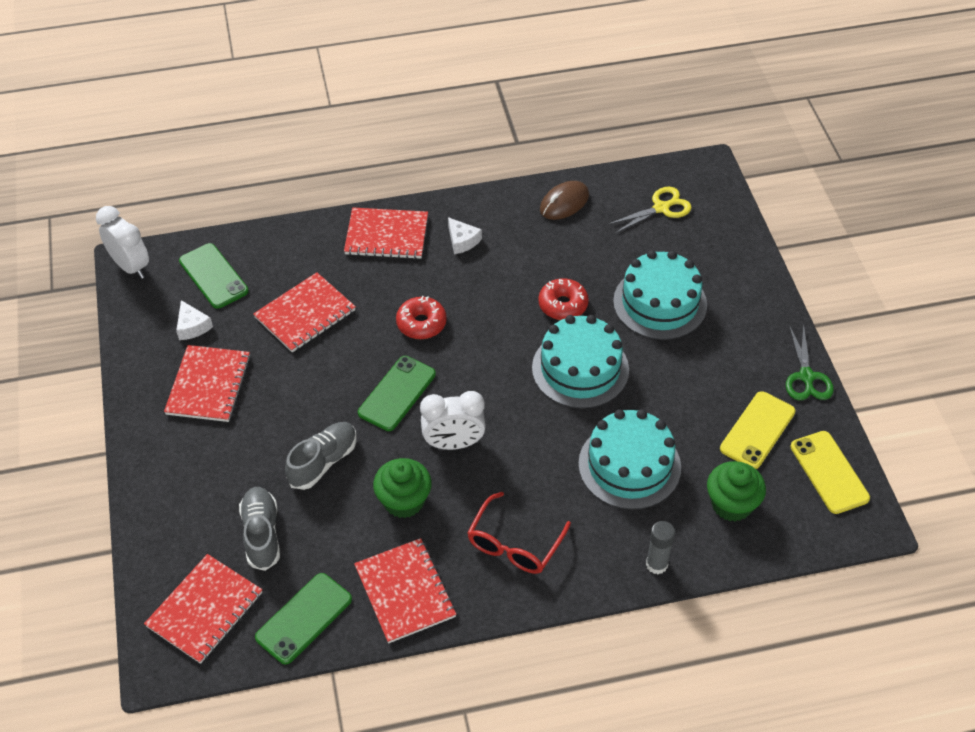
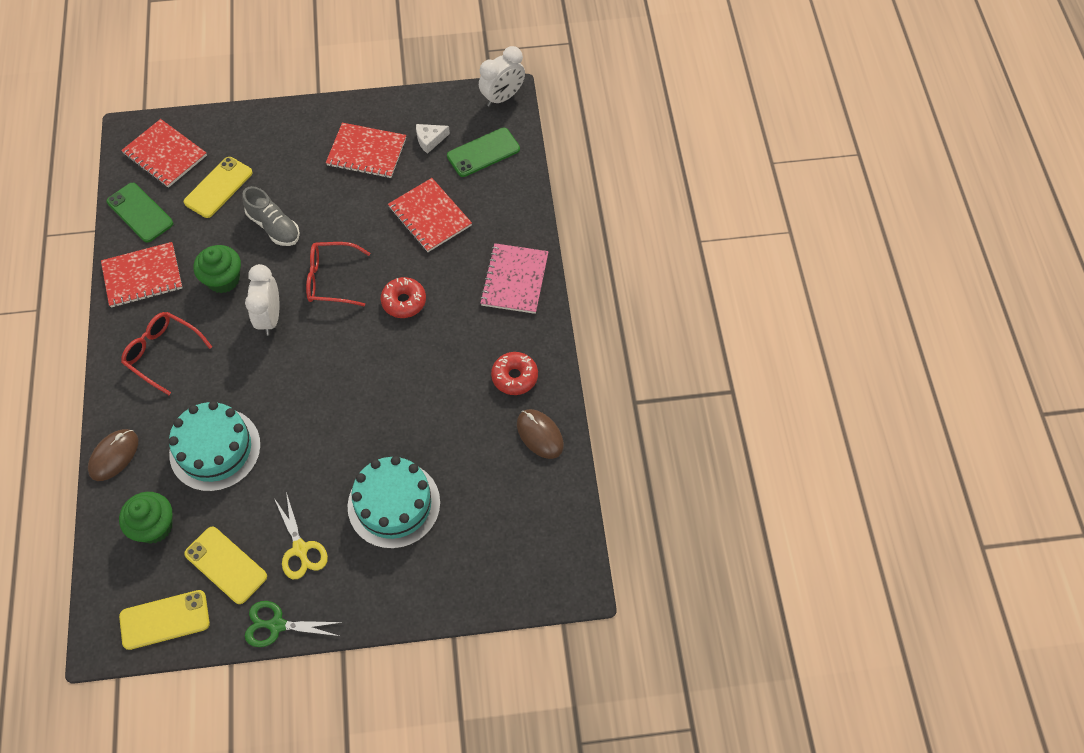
camera: 95 degrees right, 10 degrees up
(262, 534) = (218, 187): grey shoe -> yellow phone
(386, 235) = (514, 280): red notebook -> pink notebook
(397, 393) = (331, 279): green phone -> red glasses
(462, 241) = (499, 340): white cheese -> none
(563, 305) = (406, 418): red donut -> red donut (514, 377)
(580, 369) = (328, 423): turquoise cake -> none
(656, 564) = (114, 456): grey glue stick -> brown mouse
(661, 208) = (521, 526): yellow scissors -> yellow scissors (300, 549)

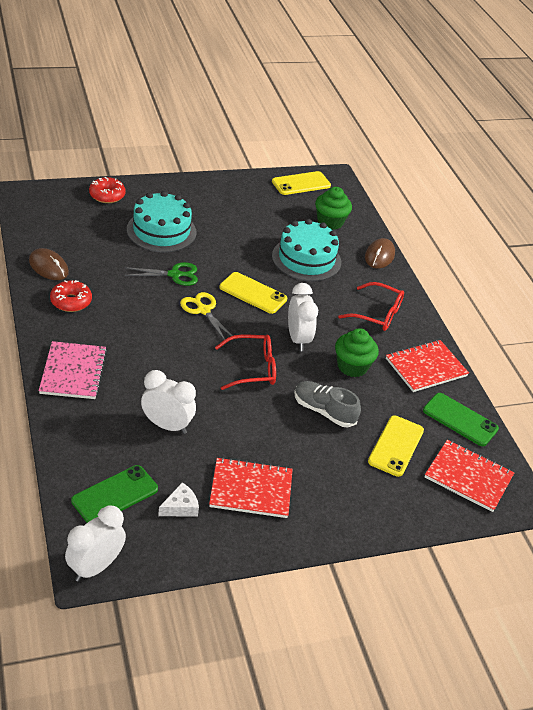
camera: 165 degrees right, 20 degrees down
(226, 565) = (272, 205): yellow phone -> yellow phone (253, 293)
(277, 625) = (227, 180): green scissors -> green scissors (174, 275)
(300, 549) = (223, 211): yellow scissors -> yellow scissors (203, 310)
(404, 301) = (179, 353): red donut -> red donut (107, 195)
(430, 216) = (167, 425): red notebook -> white clock

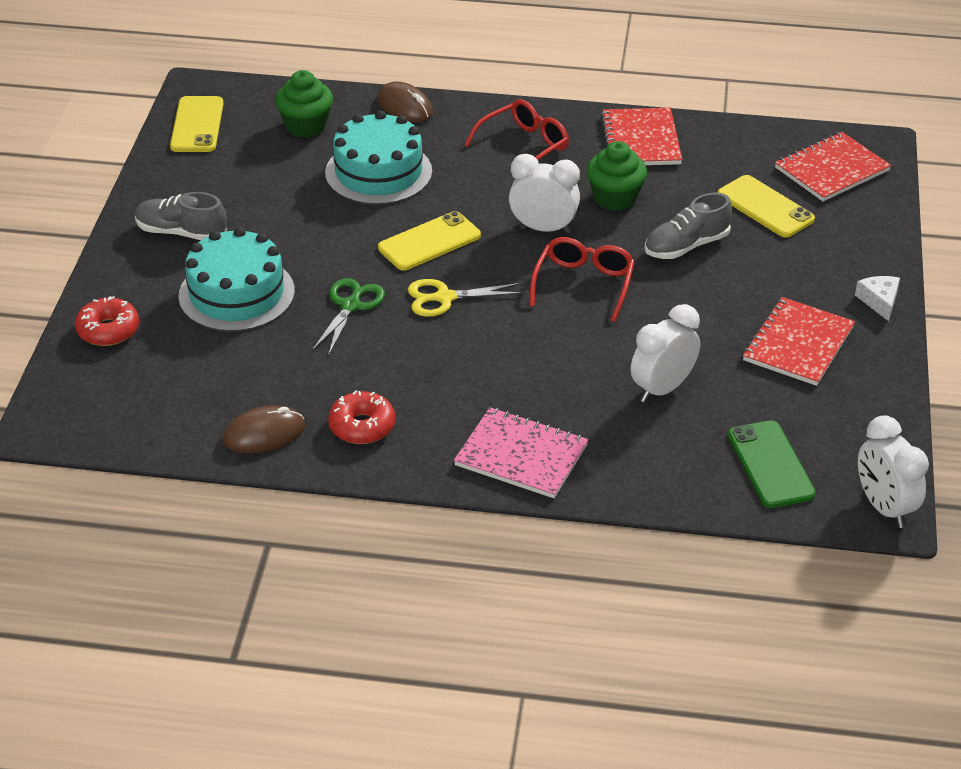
camera: 60 degrees left, 0 degrees up
(180, 507) = (808, 411): white cheese -> white cheese (879, 301)
(202, 200) = (181, 232): none -> grey shoe
(460, 419) = (740, 144): green phone -> none

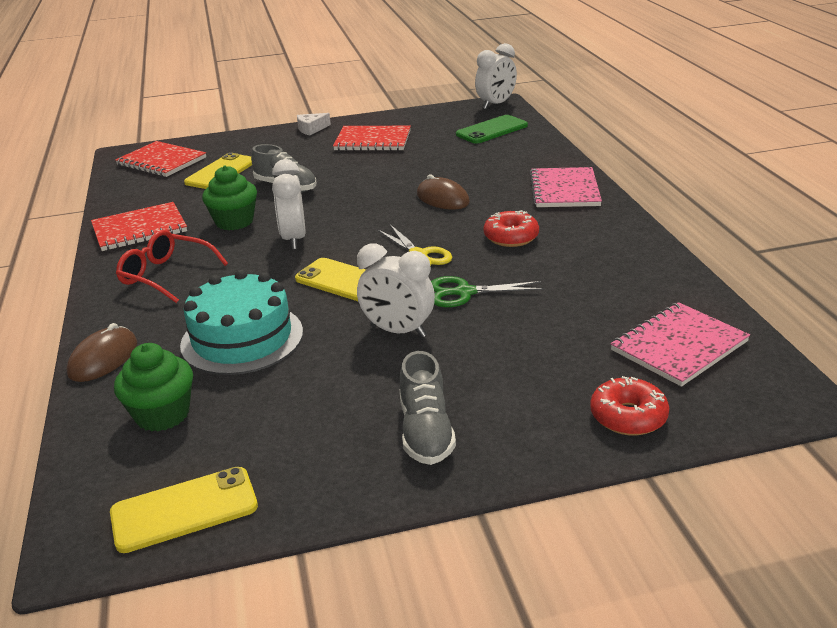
camera: 110 degrees left, 10 degrees down
(161, 397) = (679, 346): none -> pink notebook
(236, 293) = (499, 357): turquoise cake -> none
(264, 434) = (659, 283): brown mouse -> brown mouse (442, 198)
(362, 426) = (602, 247): red donut -> red donut (511, 237)
(584, 284) = (358, 210): red glasses -> none
(662, 389) = (453, 165): white clock -> white clock (398, 331)

